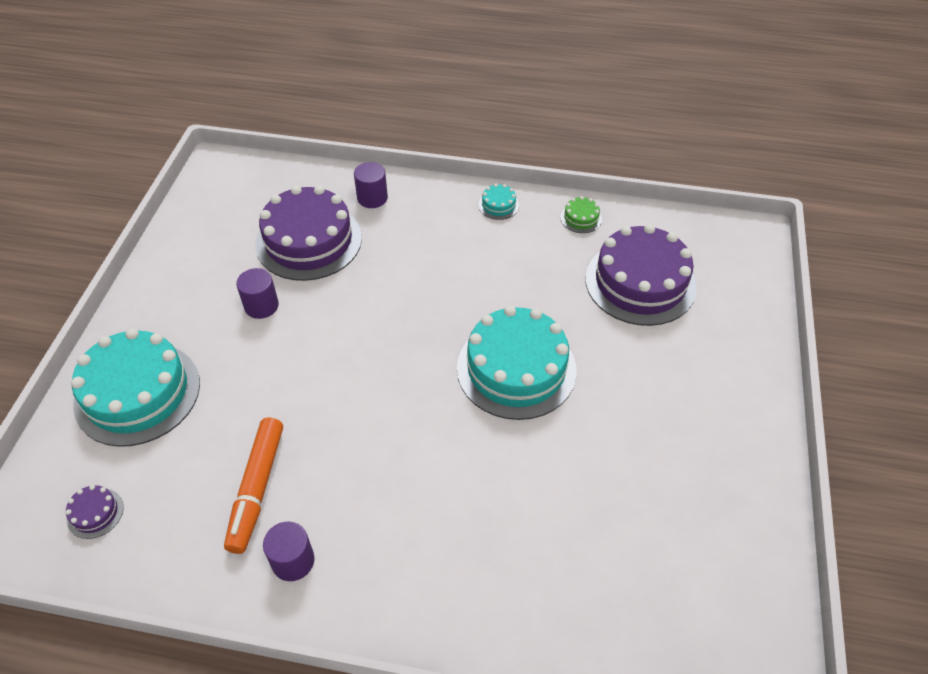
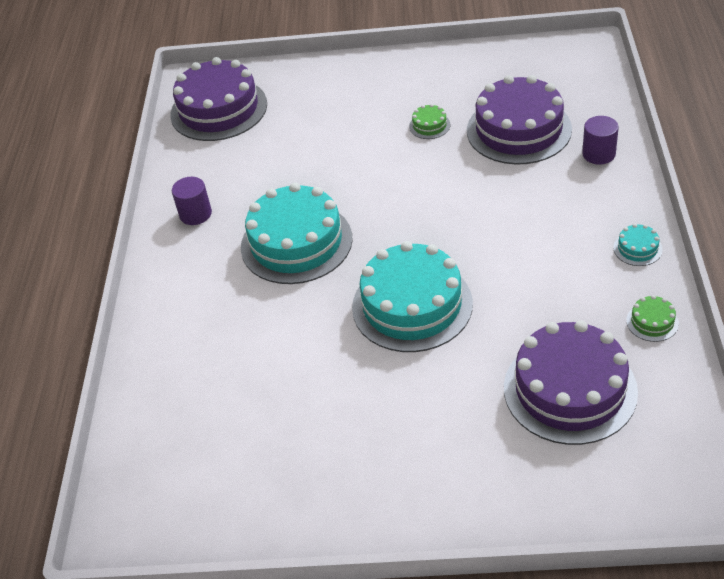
camera: 85 degrees right, 5 degrees down
(95, 513) = (219, 109): purple cake -> purple cake, size x2.48
(137, 393) = (321, 92): turquoise cake -> turquoise cake (296, 242)
(256, 489) = (251, 178): orange marker -> none
(261, 306) = (429, 125): purple cylinder -> green cake

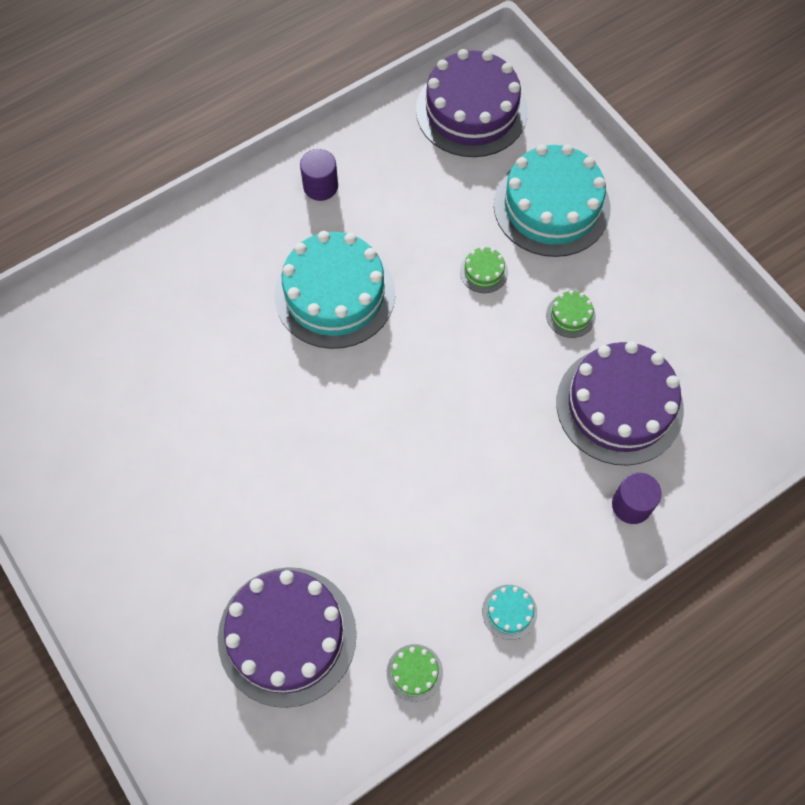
camera: 50 degrees right, 20 degrees up
(355, 154) = (484, 272): none -> green cake
(412, 305) = (314, 440): turquoise cake -> turquoise cake (551, 206)

